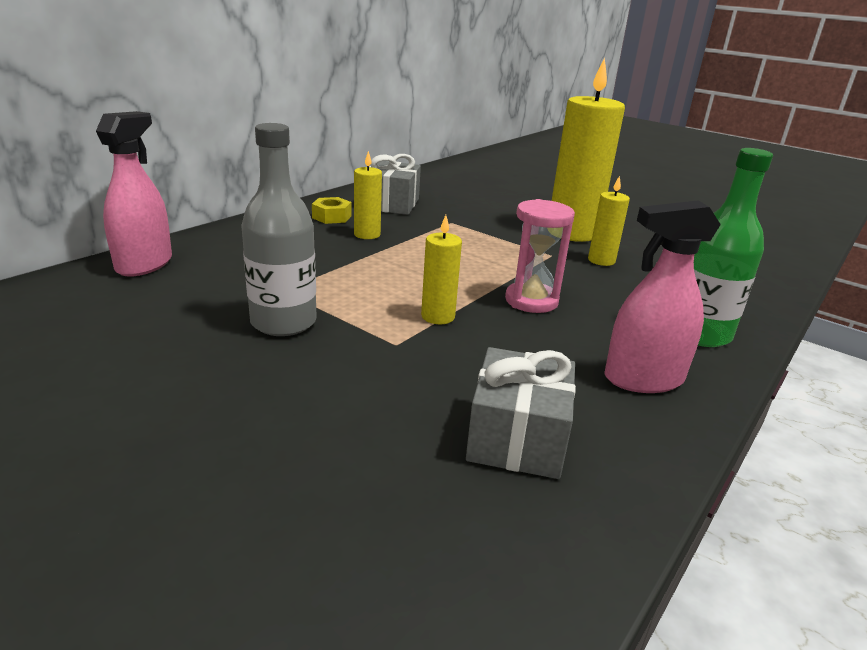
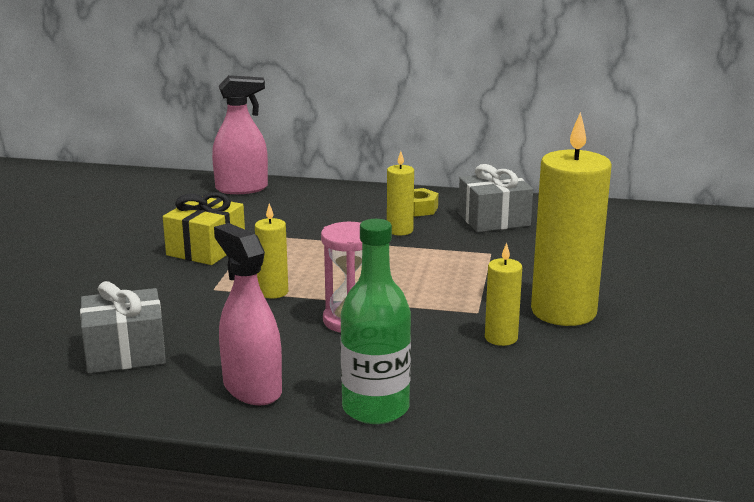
camera: 65 degrees right, 5 degrees down
(283, 322) = (206, 249): grey bottle -> yellow gift

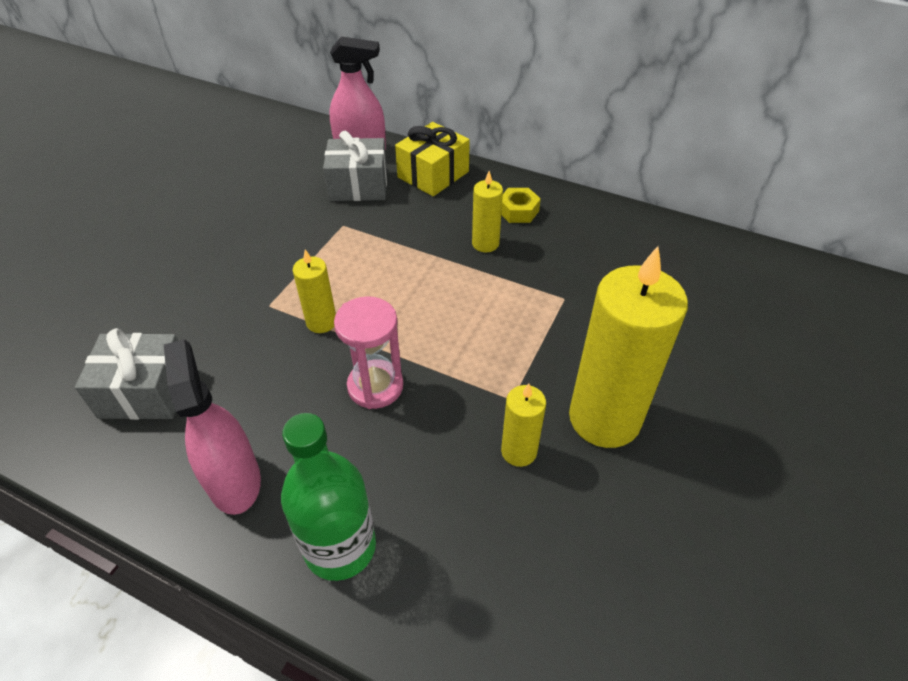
camera: 15 degrees right, 25 degrees up
(206, 249) = (289, 240): yellow gift -> yellow gift (433, 174)
(494, 219) = (588, 242): grey gift -> grey gift (358, 185)

